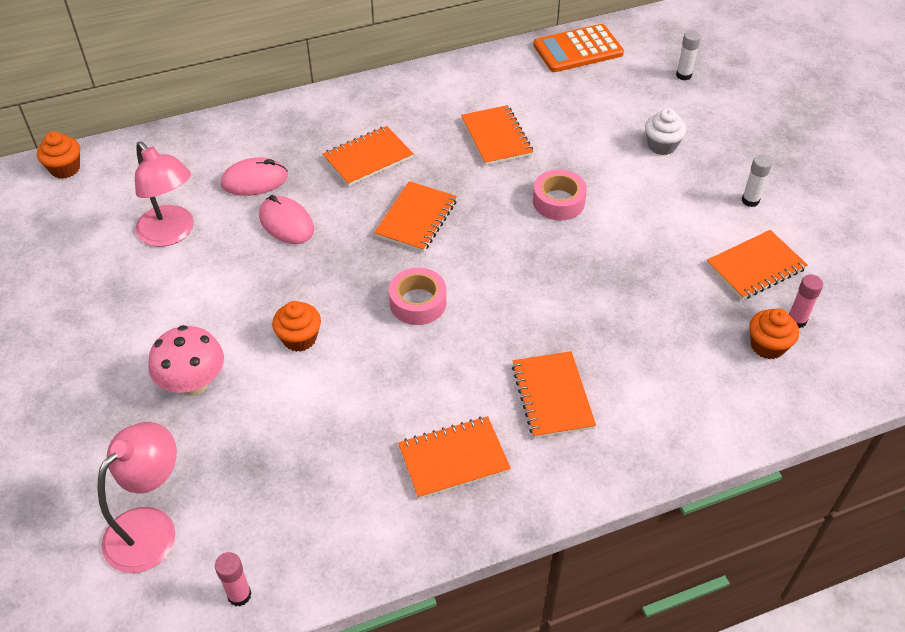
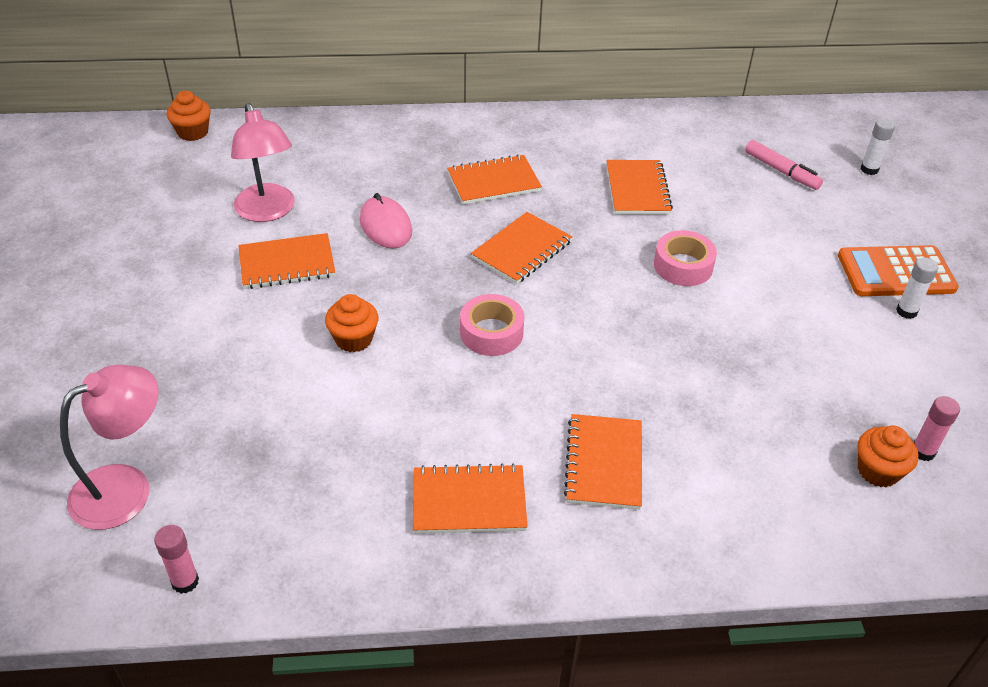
camera: 15 degrees right, 5 degrees down
(193, 383) = (229, 357): pink mushroom -> none
(254, 180) = (370, 180): pink mouse -> none
(578, 49) = (757, 123): orange calculator -> orange calculator (896, 272)
(612, 93) = (781, 171): none -> pink marker
(661, 145) = (820, 234): white cupcake -> none
(755, 267) = (890, 382): orange notebook -> orange notebook (287, 264)

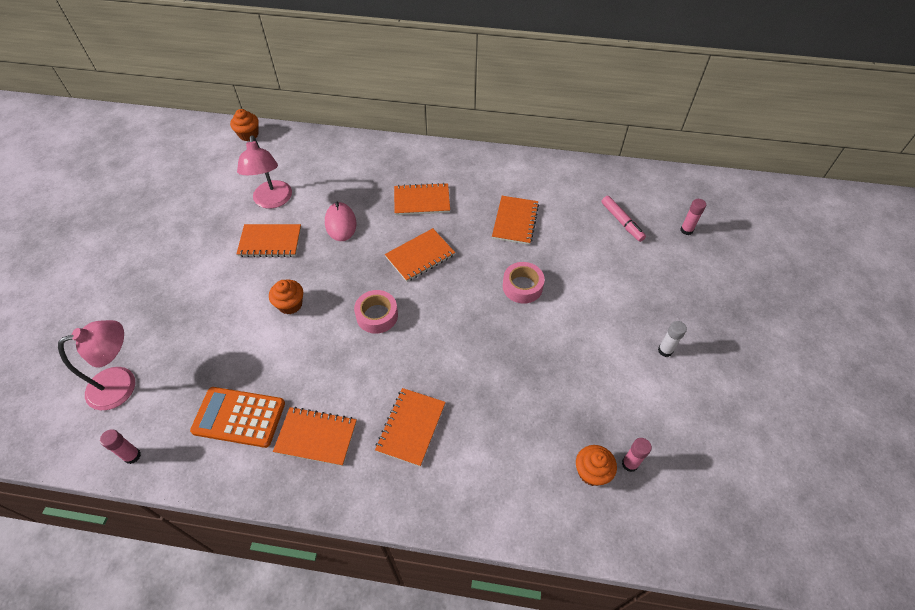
camera: 15 degrees right, 10 degrees up
(869, 169) = (686, 230): white glue stick -> pink glue stick
(896, 272) = (670, 318): orange calculator -> orange calculator (239, 417)

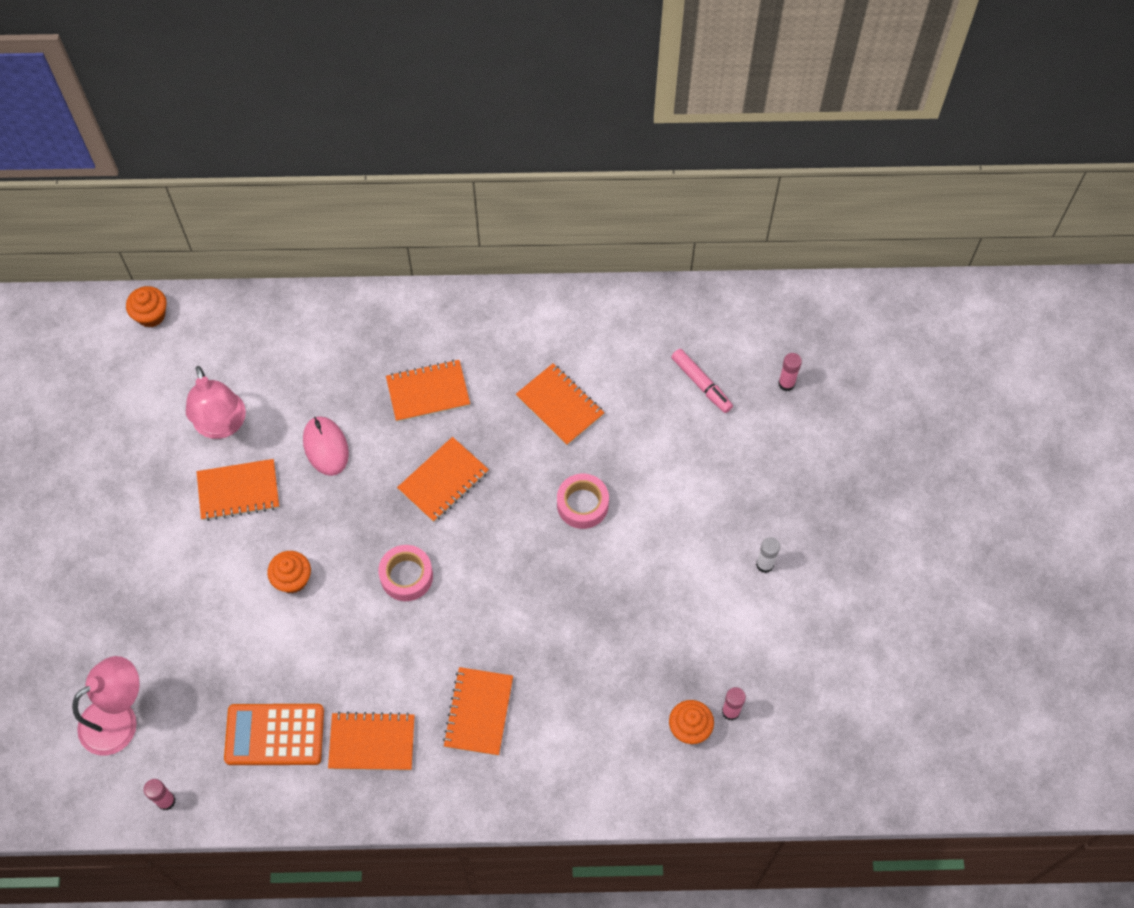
camera: 10 degrees left, 10 degrees up
(515, 221) = (560, 405): orange notebook -> orange notebook turned 45 degrees counterclockwise

